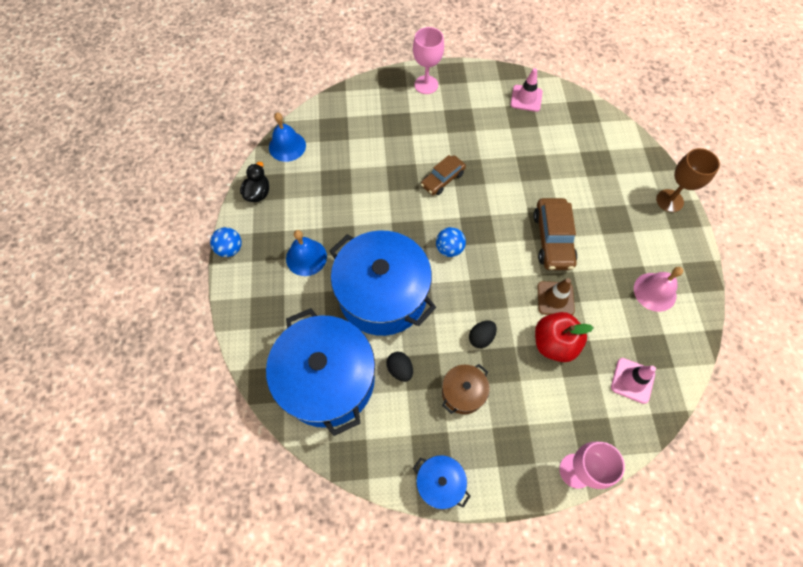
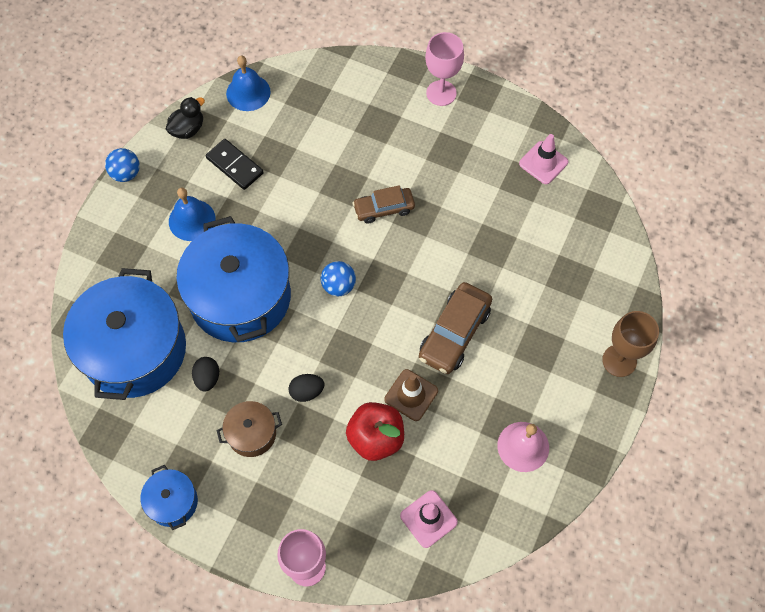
camera: 30 degrees right, 0 degrees up
(312, 202) = (234, 166): none -> black domino

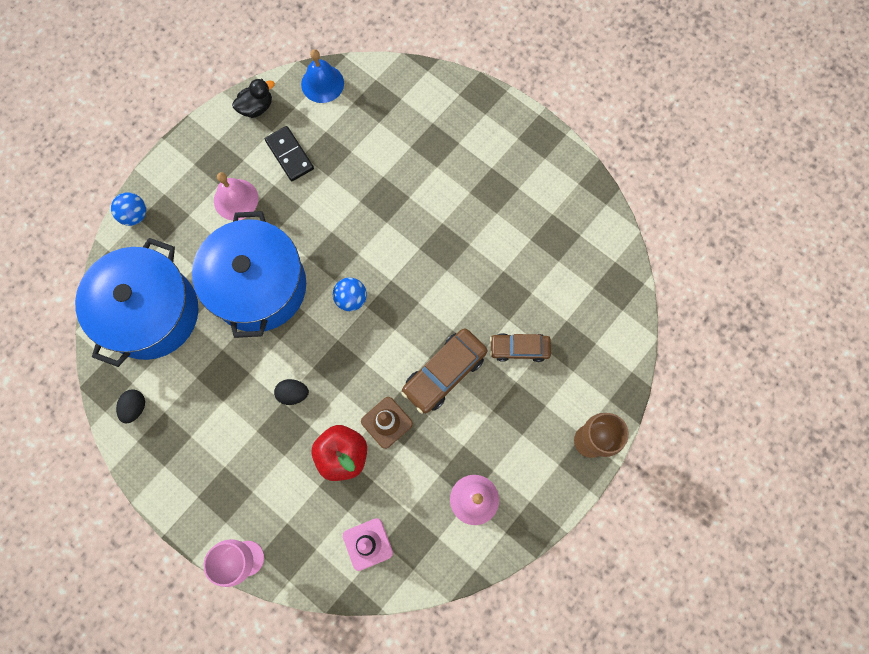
camera: 15 degrees right, 10 degrees up
(126, 174) = (189, 138): blue ball -> blue ball (135, 215)
(173, 502) = (146, 465): blue pot -> none
(192, 220) = (236, 199): blue bell -> pink bell
(207, 378) = (208, 357): black egg -> black egg (135, 407)
(252, 434) = (233, 420): brown pot -> none
(384, 209) = (415, 233): brown car -> brown car (519, 348)
(441, 93) = (504, 128): pink goblet -> none
(543, 163) = (580, 224): pink traffic cone -> none

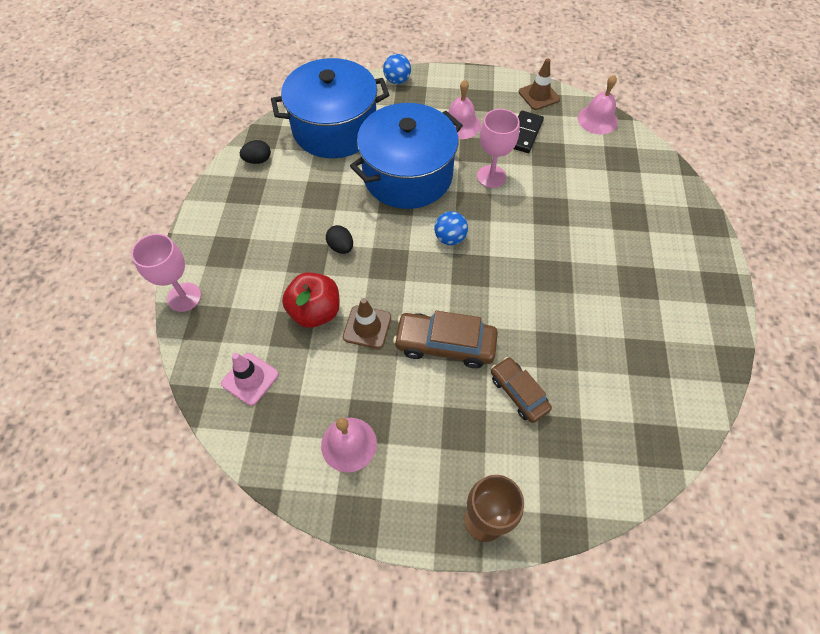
camera: 55 degrees right, 15 degrees down
(256, 107) = (539, 96): black duck -> brown traffic cone
(314, 218) = (491, 176): none -> pink goblet
(322, 83) = (597, 120): blue bell -> pink bell

